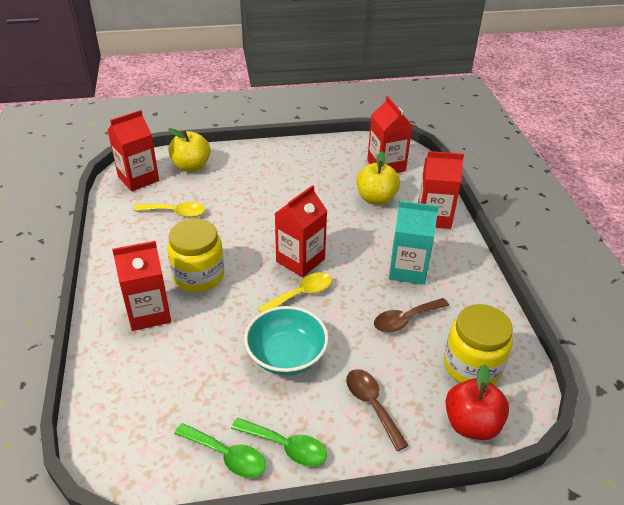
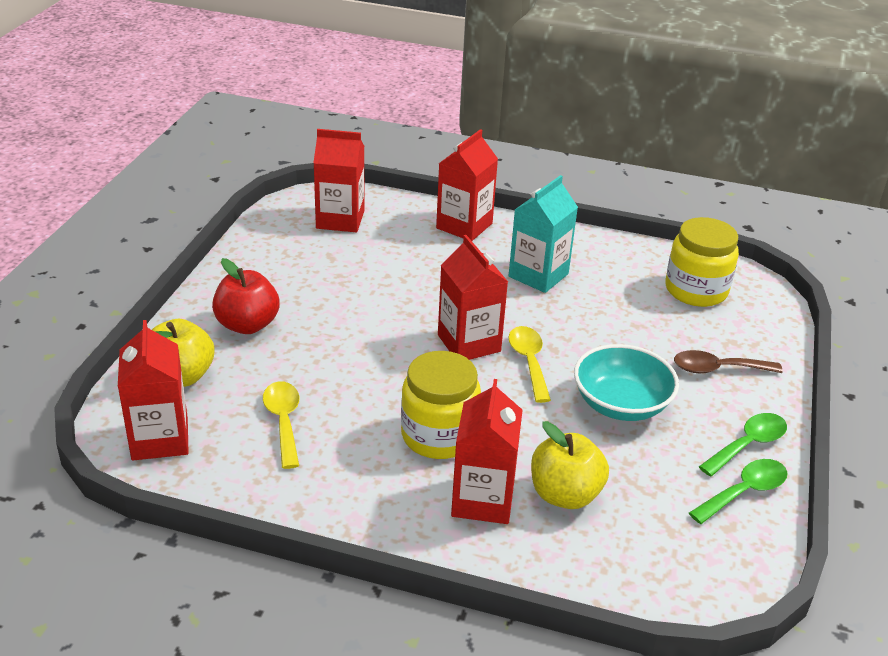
camera: 65 degrees left, 5 degrees down
(176, 212) = (283, 421): yellow spoon -> yellow spoon turned 45 degrees counterclockwise
(376, 198) = (398, 250): yellow apple -> yellow apple (565, 494)
(405, 320) = (613, 305): brown spoon -> none
(471, 424) = (765, 319): red apple -> red apple (247, 325)

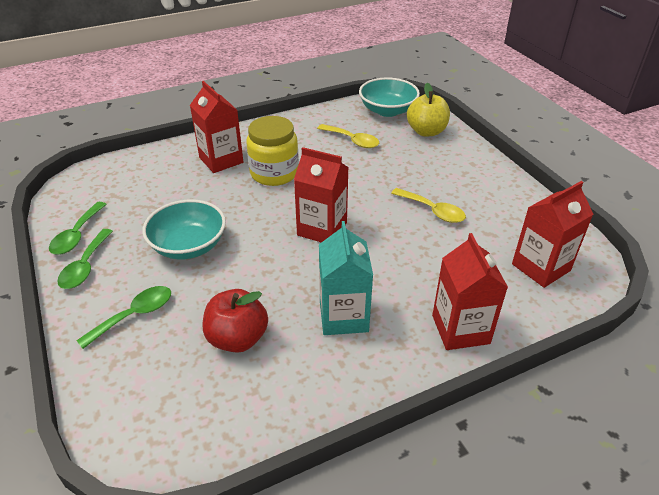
camera: 140 degrees right, 5 degrees up
(160, 439) = (387, 110): red carton -> turquoise bowl
(247, 325) = (447, 167): red apple -> red apple (237, 338)
(529, 361) = (272, 239): yellow spoon -> yellow spoon (433, 211)
(565, 494) = (182, 182): yellow apple -> none
(696, 290) = (199, 397): yellow jar -> none
(717, 369) = (134, 315): brown spoon -> green spoon

